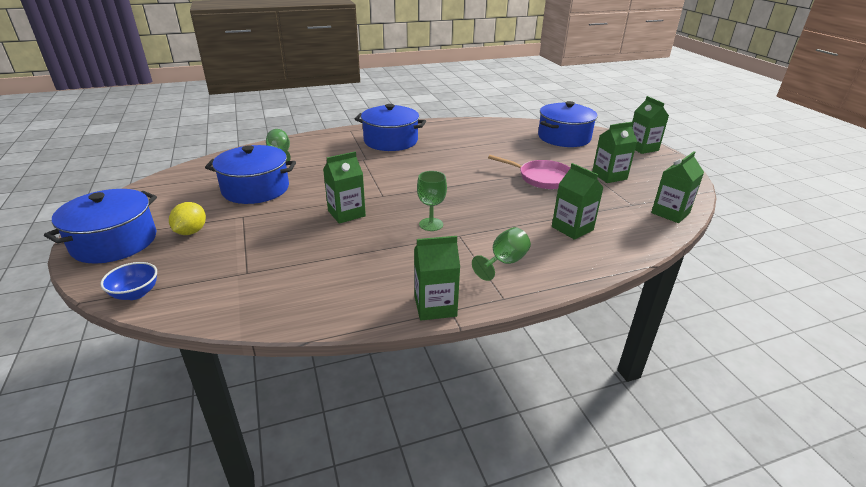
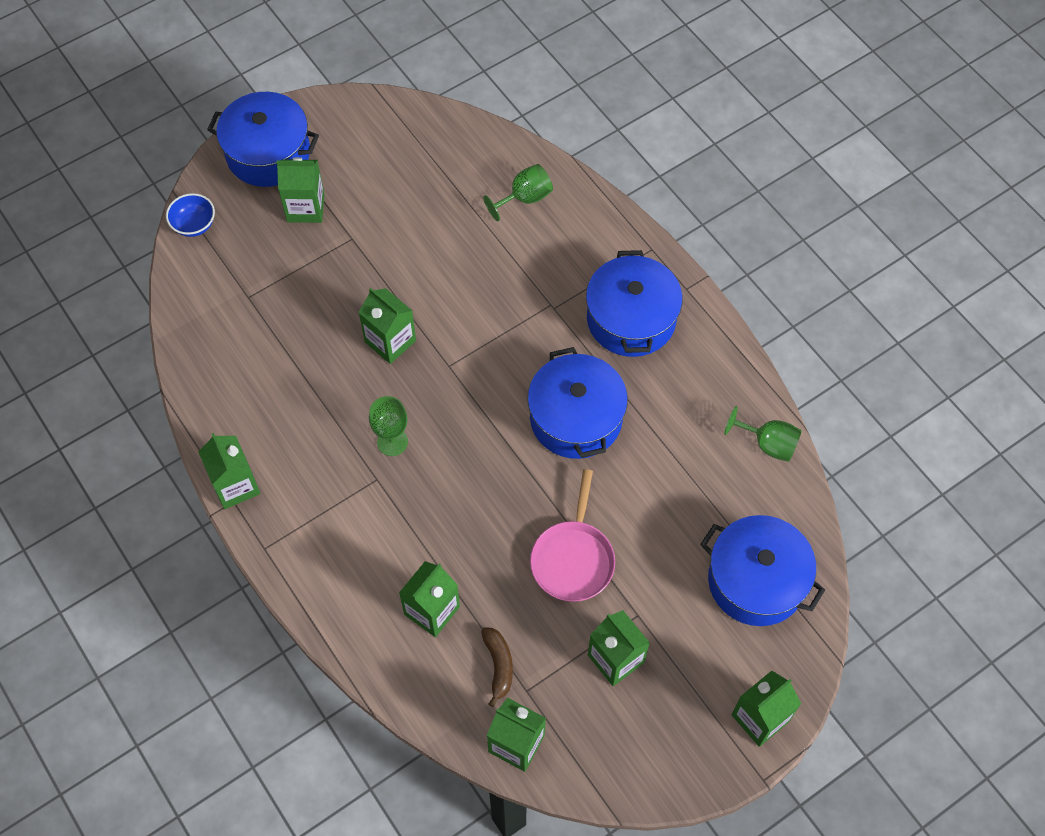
camera: 75 degrees right, 30 degrees up
(191, 232) = (305, 208): yellow lemon -> green carton
(255, 189) = (419, 219): blue pot -> blue pot (576, 418)
(504, 262) = (331, 539): green goblet -> green goblet (768, 444)
(615, 211) = (498, 666): none -> brown banana

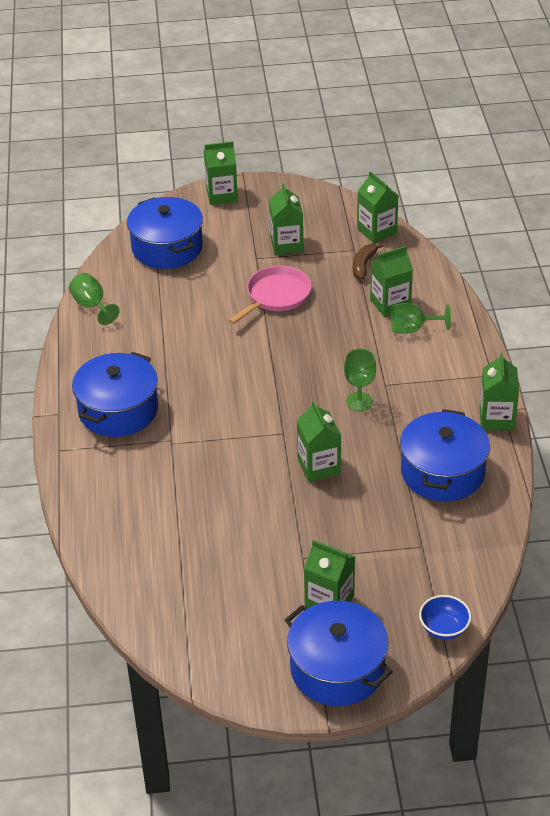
camera: 150 degrees left, 20 degrees down
(525, 198) = (128, 529): green goblet -> green goblet (412, 329)
(576, 418) = (212, 366): blue pot -> blue pot (442, 472)

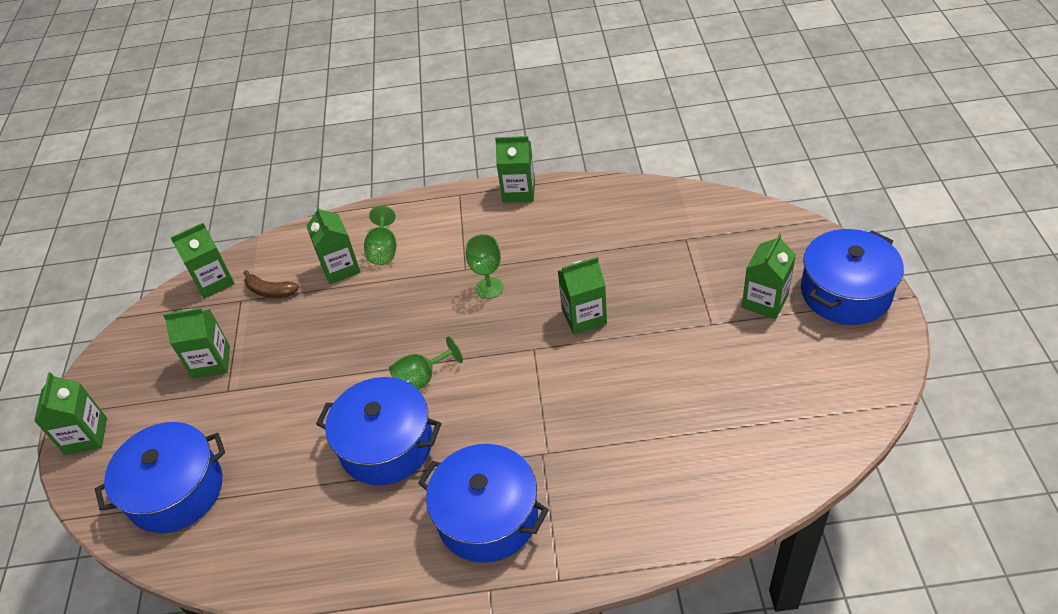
camera: 85 degrees left, 5 degrees up
(92, 306) = (275, 573): green goblet -> green goblet (422, 379)
(276, 296) = (304, 367): pink pan -> none
(442, 472) = (589, 226): blue pot -> blue pot (386, 445)
(444, 628) = (781, 224): blue bowl -> none

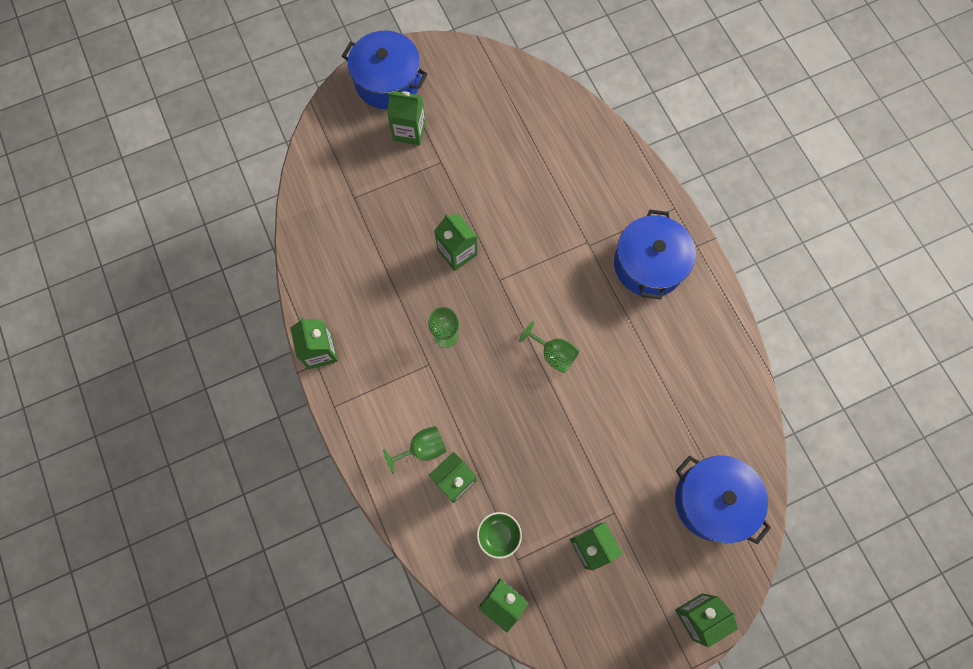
camera: 115 degrees left, 25 degrees up
(270, 291) = (499, 535): brown banana -> green bowl
(386, 445) = (619, 356): blue pot -> none

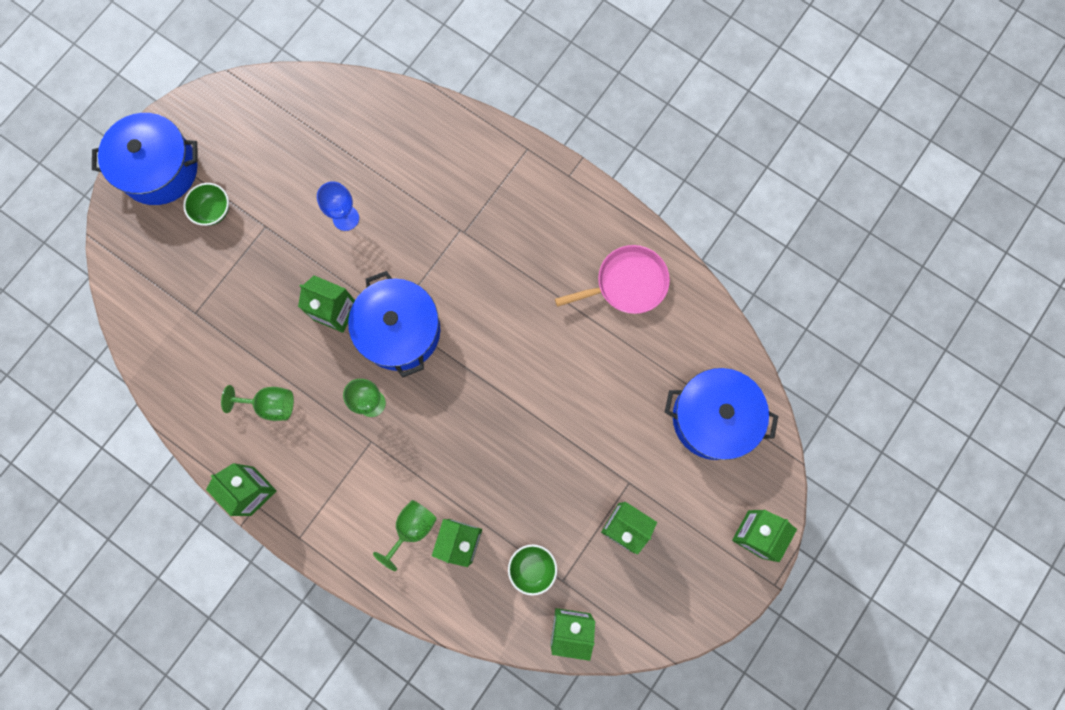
camera: 30 degrees left, 5 degrees up
(409, 131) = (213, 211): green carton -> green bowl
(504, 187) = (346, 218): none -> blue goblet
(553, 354) = (488, 361): green goblet -> green goblet (270, 405)
(649, 264) = (532, 220): blue pot -> blue pot (399, 331)
(699, 354) = (627, 283): none -> pink pan

